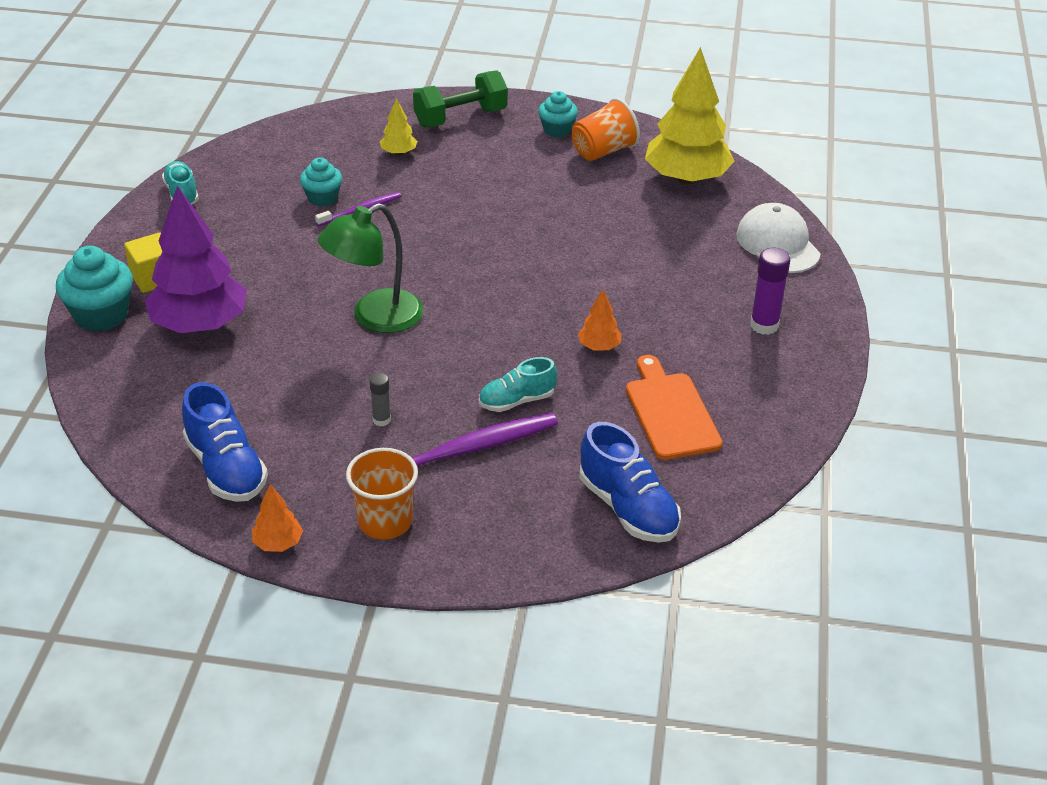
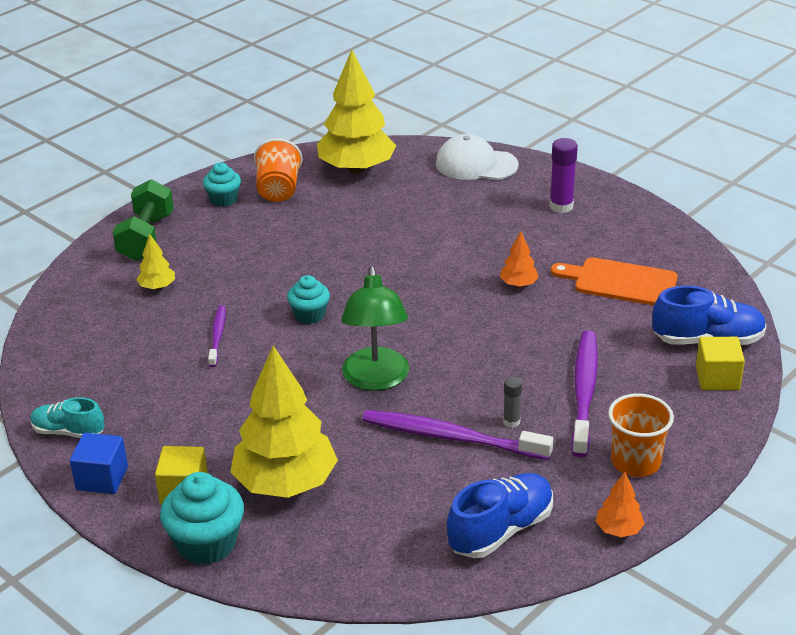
camera: 55 degrees left, 5 degrees down
(140, 233) = (102, 478): none -> blue cube
(200, 324) = (285, 483): purple tree -> yellow tree
(226, 468) = (500, 530): blue shoe -> blue shoe turned 45 degrees counterclockwise
(322, 198) = (175, 351): turquoise cupcake -> turquoise cupcake (309, 315)
(330, 391) = (450, 437): none -> purple toothbrush
(516, 401) = (547, 346): turquoise shoe -> none
(568, 536) = (717, 378): none -> yellow cube

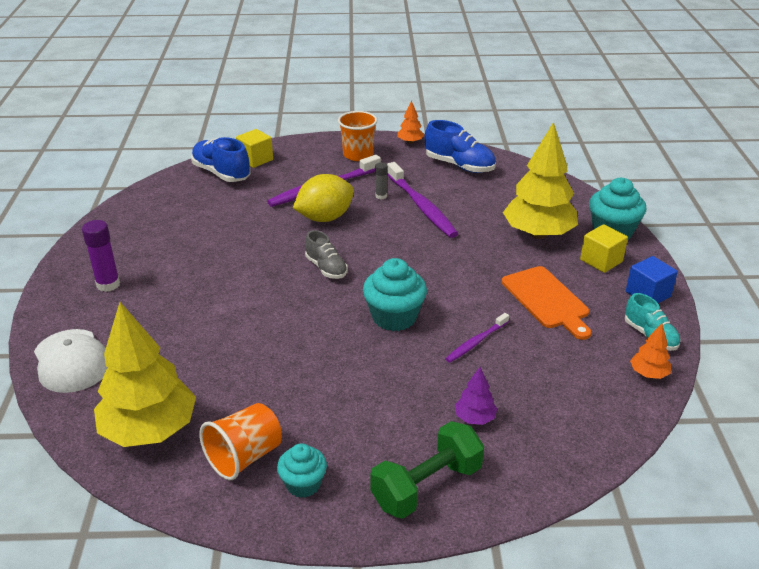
camera: 135 degrees left, 0 degrees up
(157, 287) = (475, 418): yellow tree -> purple tree
(309, 315) = (394, 317): turquoise cupcake -> turquoise cupcake, size x1.60
(376, 379) = (415, 253): green lamp -> none
(429, 317) = (326, 268): none -> grey shoe
(500, 530) = (459, 166): blue shoe -> blue shoe turned 150 degrees counterclockwise
(518, 284) = (241, 254): orange tree -> orange tree (648, 374)
(518, 360) = (325, 218): none -> yellow lemon
(620, 282) = (191, 220): orange cutting board -> orange cutting board (547, 300)

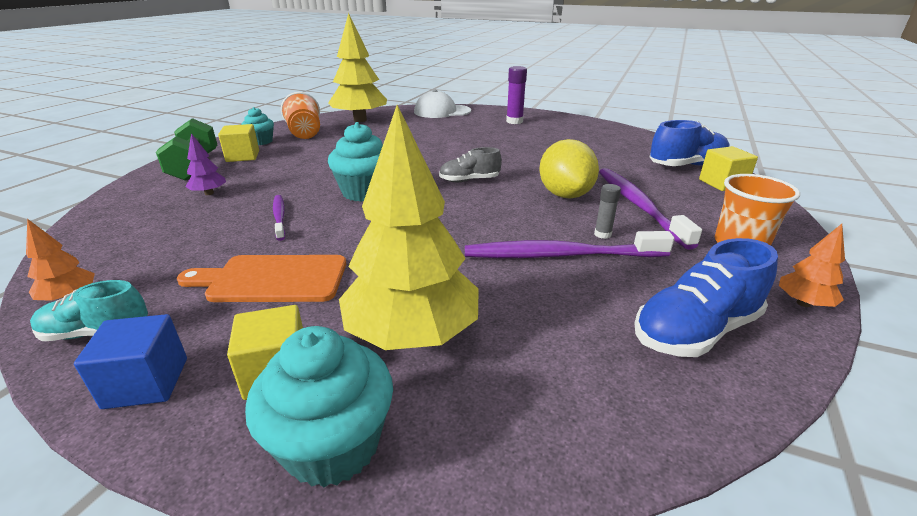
camera: 115 degrees right, 5 degrees down
(367, 464) = (243, 156): none -> yellow cube

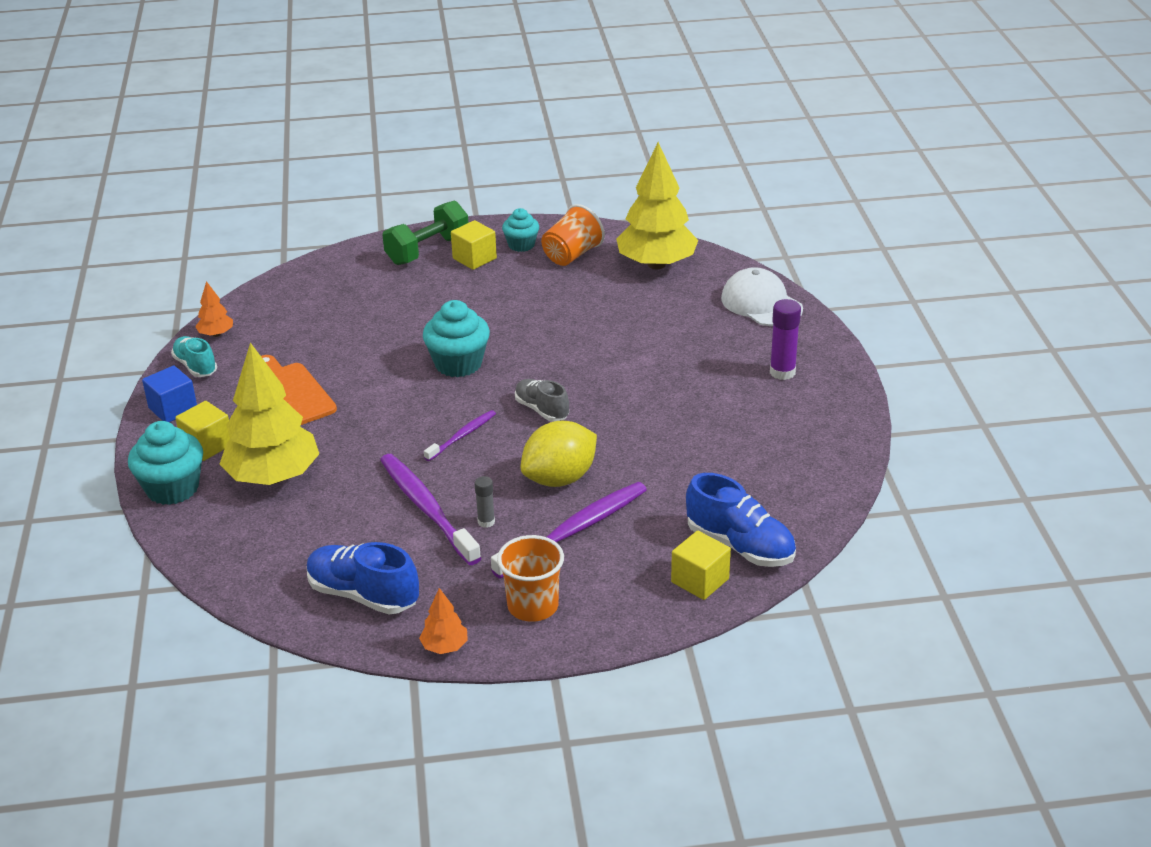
camera: 60 degrees right, 5 degrees up
(209, 193) = (385, 291): purple tree -> none
(279, 217) = (375, 347): purple toothbrush -> purple toothbrush (462, 436)

